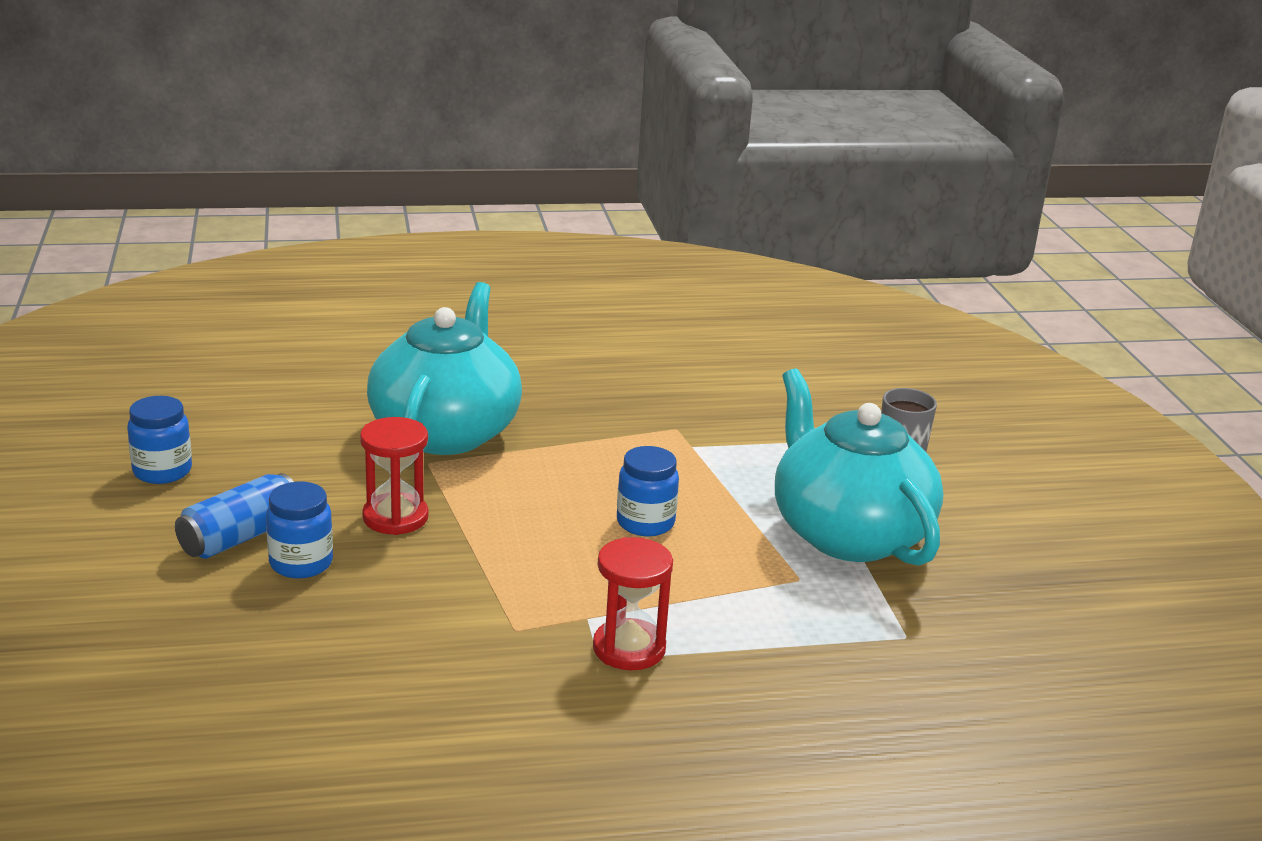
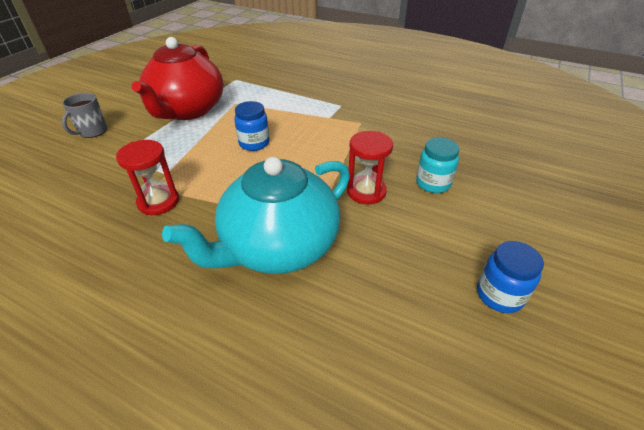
camera: 140 degrees left, 15 degrees up
(240, 537) = (459, 212): blue can -> none
(301, 563) = (433, 183): blue jar -> turquoise jar
(629, 648) = (327, 104): red hourglass -> red hourglass (158, 202)
(848, 534) = (187, 110): turquoise teapot -> red teapot

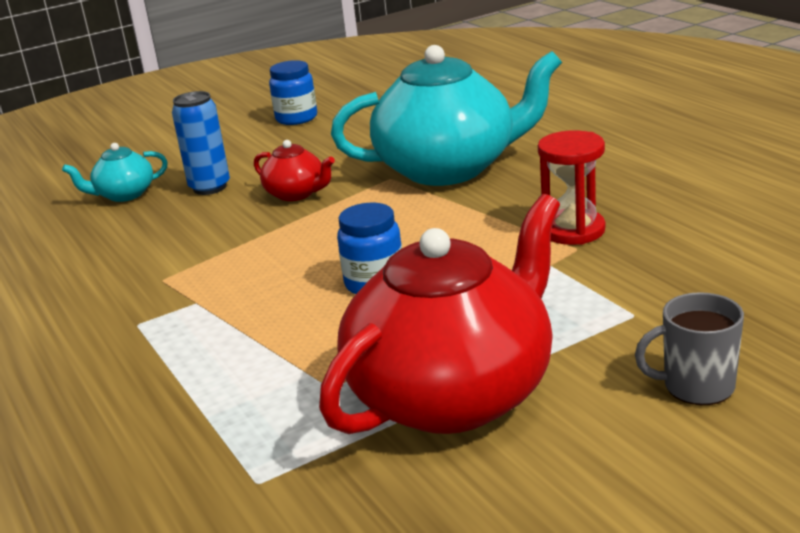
camera: 145 degrees left, 15 degrees down
(92, 131) = (696, 386): grey mug -> grey mug turned 150 degrees counterclockwise
(366, 191) = (296, 194): red hourglass -> red teapot
(433, 183) = (210, 187): turquoise jar -> blue can
(477, 164) = (124, 195): none -> turquoise teapot

